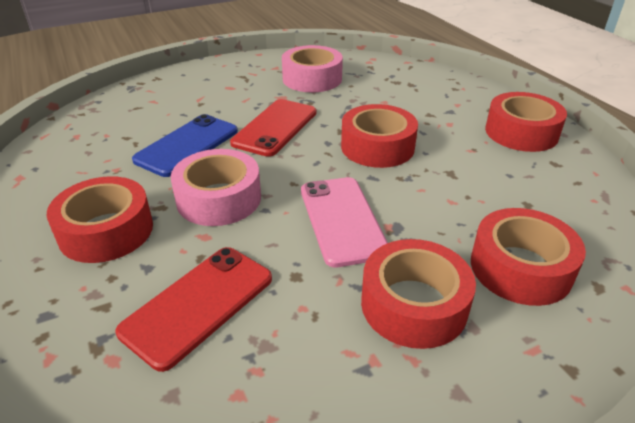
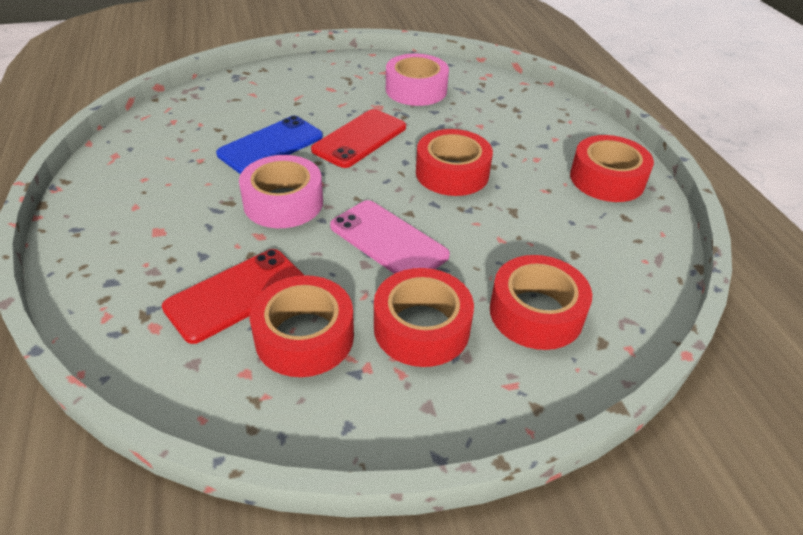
camera: 10 degrees right, 5 degrees up
(106, 231) = (177, 217): red tape -> red tape (304, 337)
(342, 220) = (388, 241): pink phone -> pink phone turned 45 degrees counterclockwise

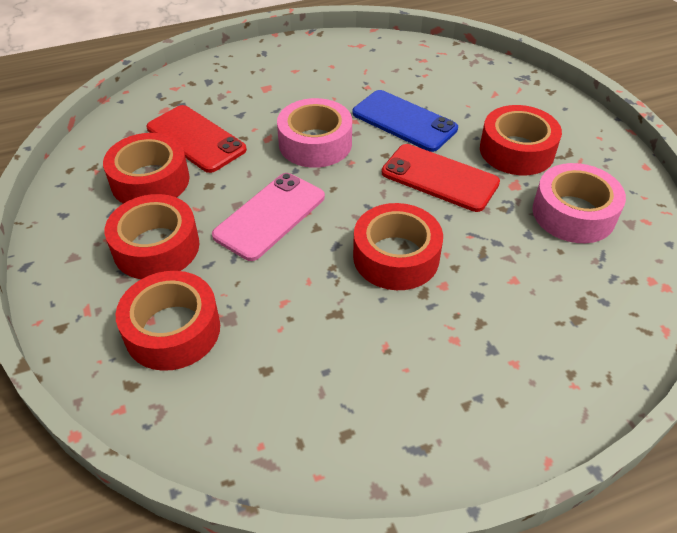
camera: 85 degrees right, 5 degrees up
(607, 179) = (429, 420): red tape -> red tape (516, 151)

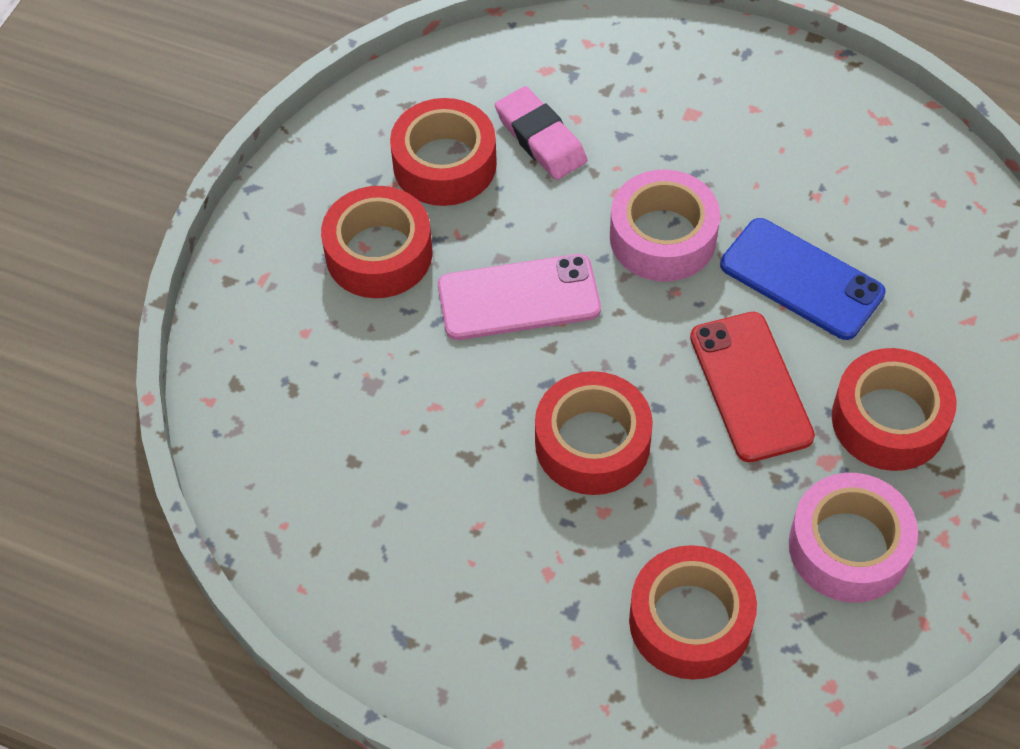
camera: 45 degrees right, 10 degrees up
(172, 330) = (314, 357): red tape -> red tape (690, 621)
(196, 139) = (540, 138): red phone -> pink eraser
(404, 121) = (801, 279): blue phone -> blue phone turned 45 degrees counterclockwise

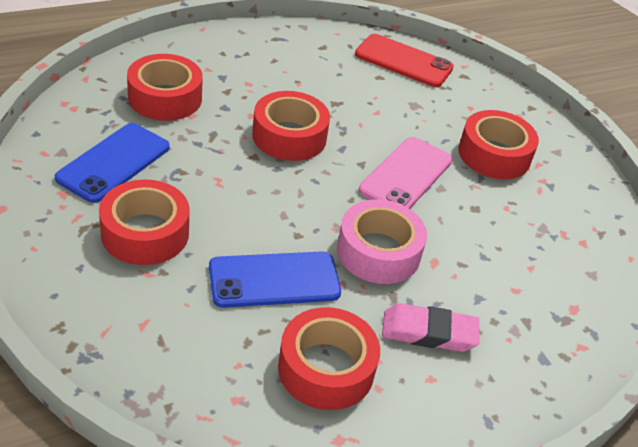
camera: 125 degrees right, 15 degrees down
(444, 164) = (535, 215): red tape -> red tape (326, 368)
(540, 138) = (514, 263): pink eraser -> pink eraser (429, 332)
(751, 386) = (240, 204): red phone -> red phone (403, 61)
(848, 547) = (113, 162): pink tape -> blue phone

